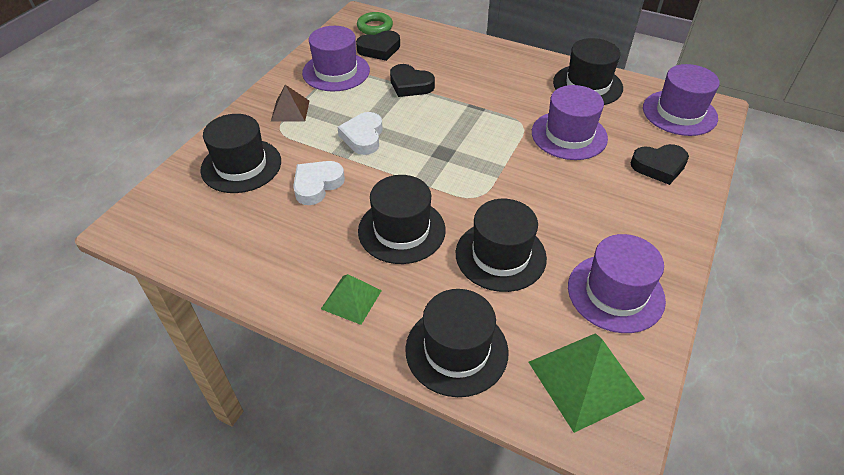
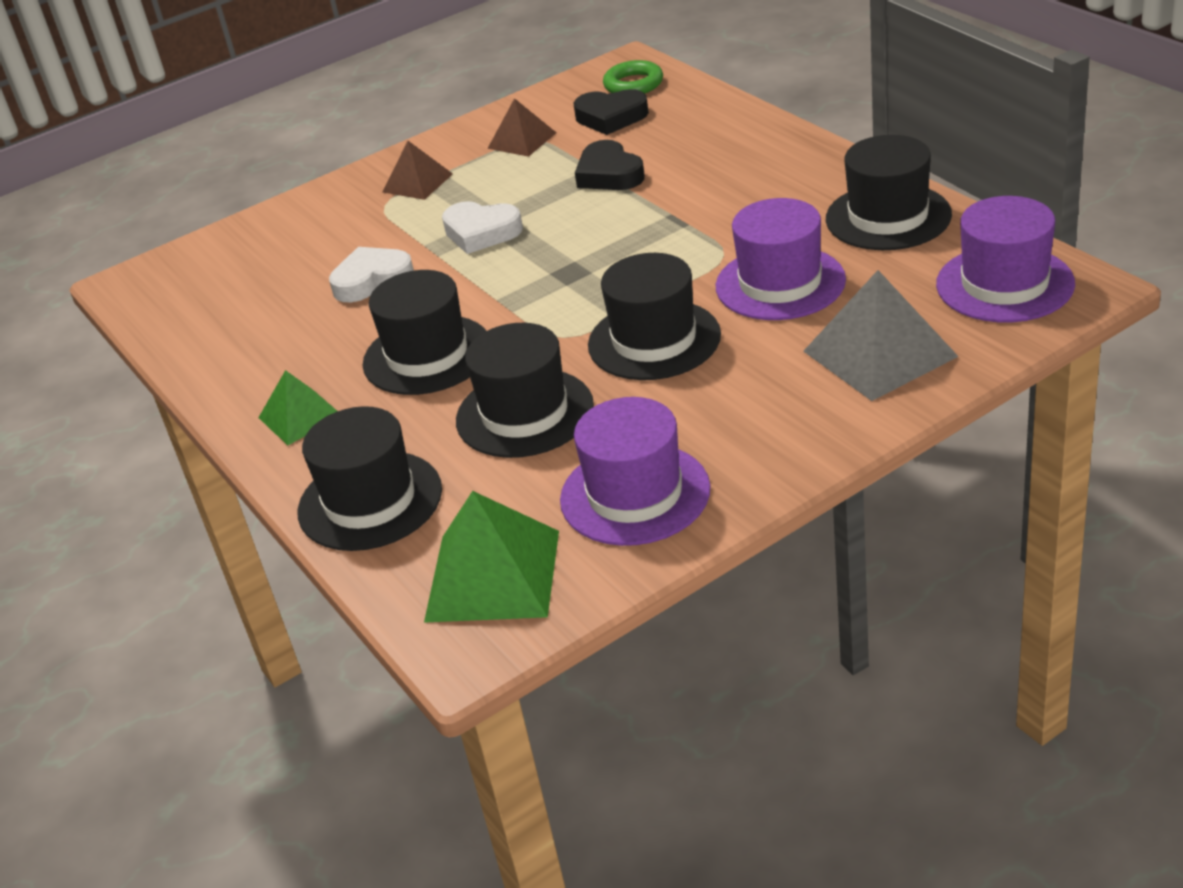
camera: 35 degrees right, 10 degrees down
(241, 165) = (303, 240): black hat -> black hat (654, 340)
(336, 72) = (522, 140): purple hat -> brown pyramid
(363, 137) = (481, 232): white heart -> white heart turned 105 degrees counterclockwise
(659, 166) = (879, 353): black heart -> grey pyramid

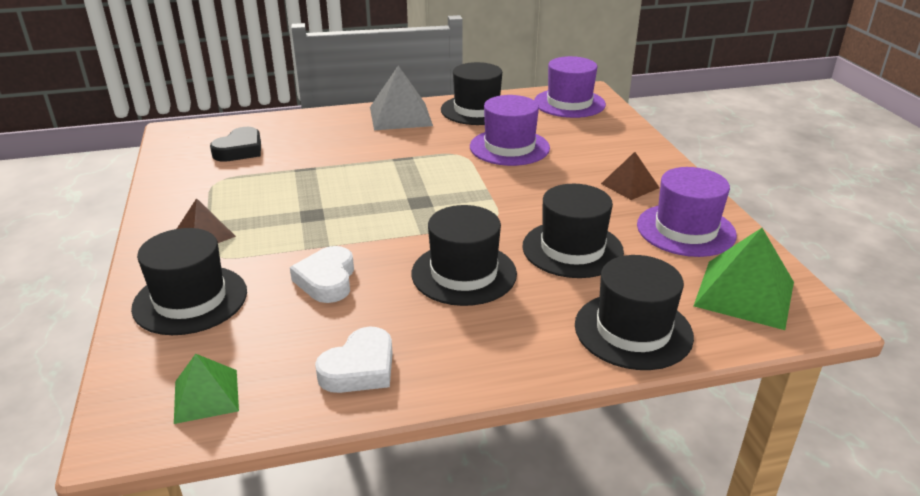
camera: 75 degrees left, 5 degrees down
(300, 416) = (493, 348): green pyramid -> green pyramid (206, 396)
(481, 232) = (322, 222): white heart -> white heart (360, 368)
(522, 140) = (214, 184): brown pyramid -> brown pyramid (630, 185)
(609, 174) = (314, 165): black heart -> none
(633, 84) = (209, 135): green ring -> none
(654, 340) = (530, 192): black hat -> black hat (190, 300)
(879, 353) = (602, 140): grey pyramid -> grey pyramid (400, 116)

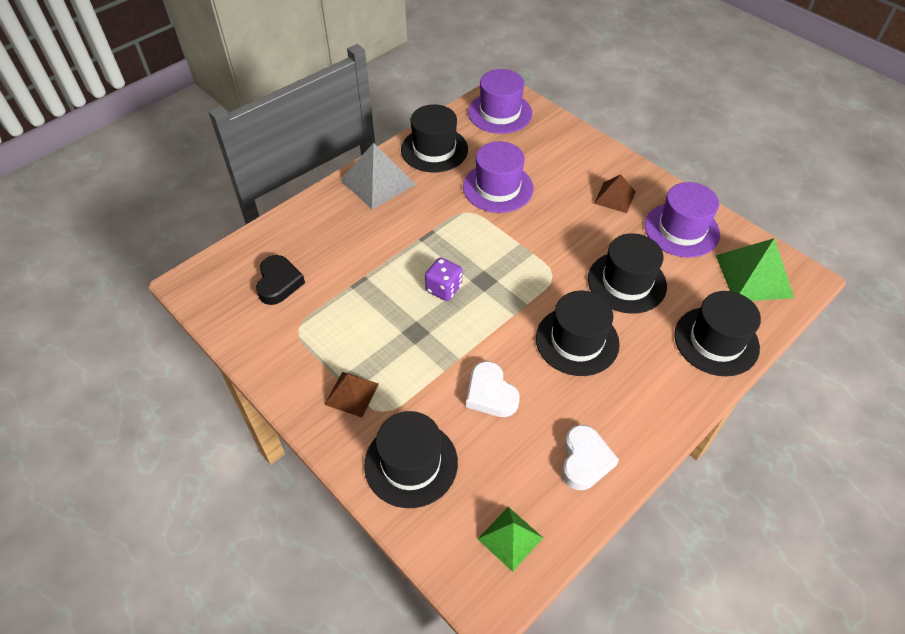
camera: 30 degrees left, 20 degrees up
(374, 195) = (444, 288): none -> purple dice

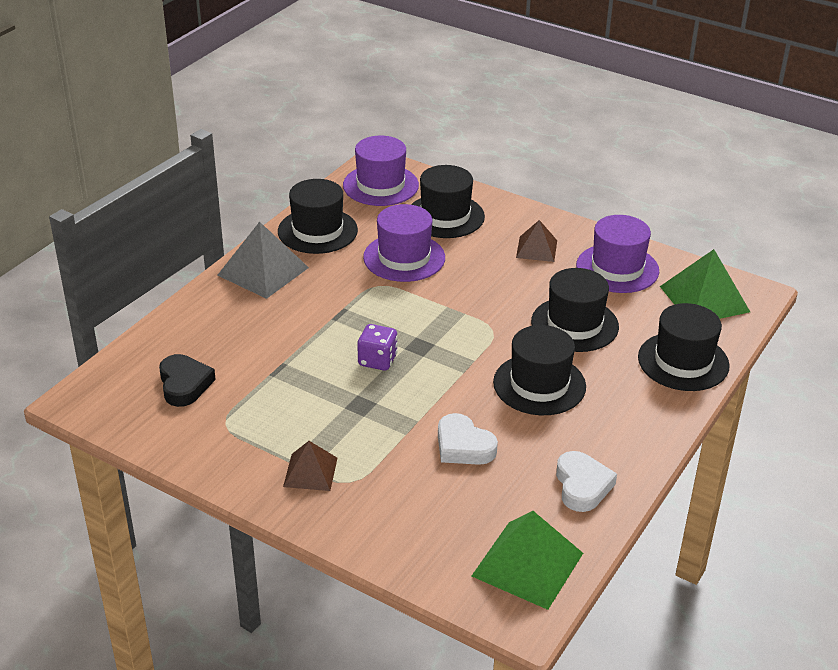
camera: 15 degrees left, 15 degrees down
(411, 463) = (399, 521): black hat -> black hat (445, 216)
(510, 538) = (528, 564): green pyramid -> green pyramid, size x1.66

